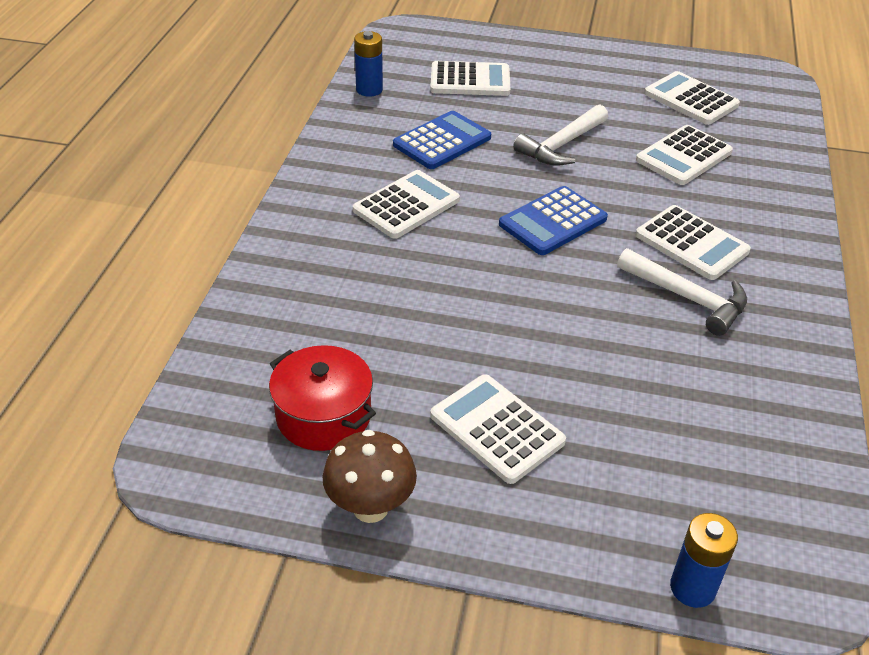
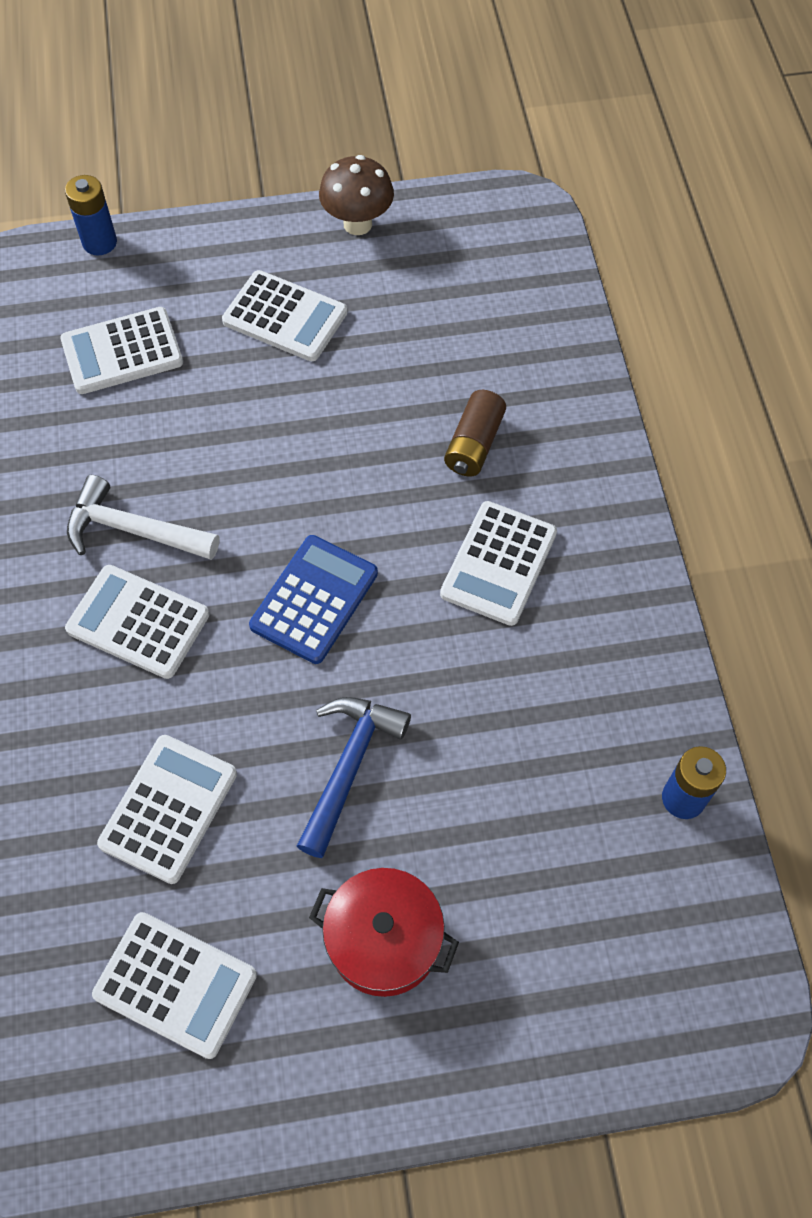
camera: 160 degrees right, 20 degrees up
(323, 416) = (436, 281): red pot -> red pot (384, 940)
(376, 276) = (474, 444): none -> brown battery
(442, 141) = (516, 709): blue calculator -> none
(470, 80) = (547, 893): white calculator -> white calculator (122, 352)
(561, 145) = (349, 766): white hammer -> blue hammer

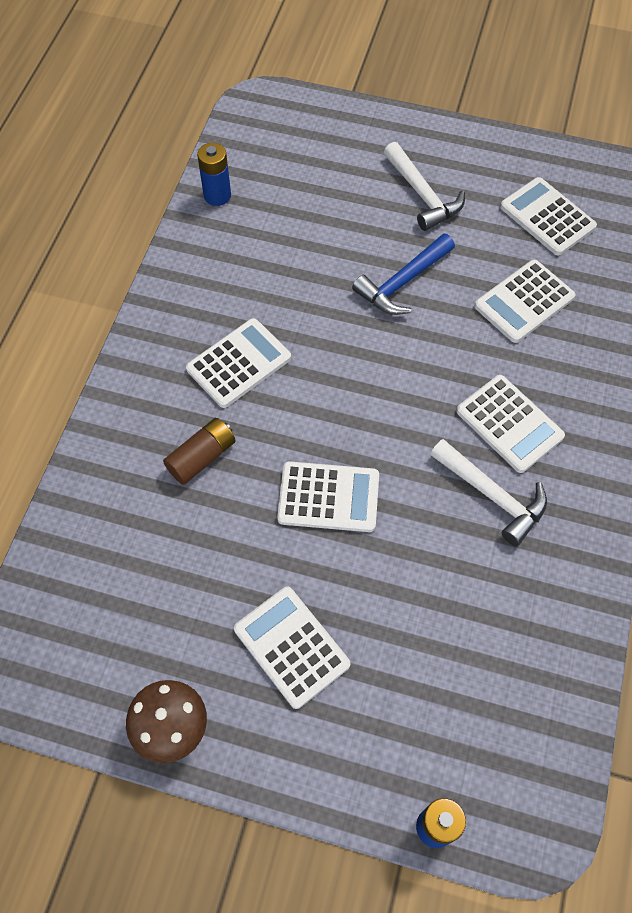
camera: 155 degrees left, 0 degrees up
(122, 352) = (452, 674): white calculator -> white calculator (328, 497)
(314, 599) = (378, 390): blue calculator -> none
(384, 940) = (423, 195): red pot -> white hammer

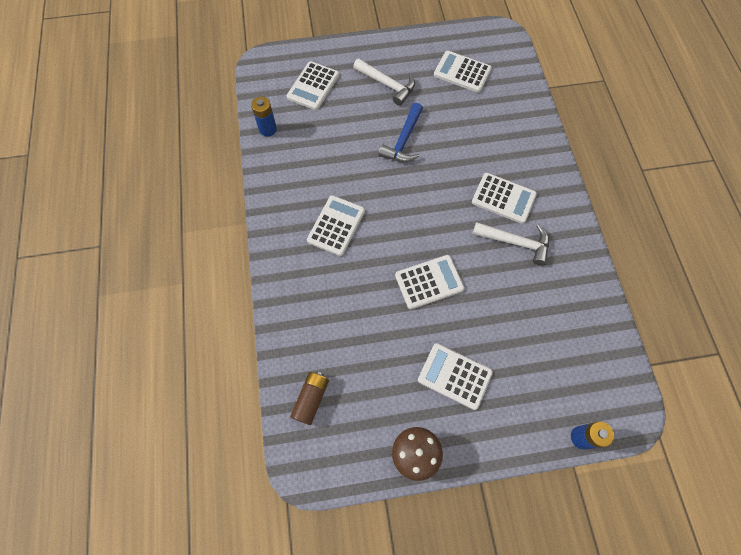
camera: 25 degrees left, 5 degrees up
(201, 457) = (345, 290): brown battery -> brown battery (311, 399)
(524, 302) = (475, 126): white calculator -> white calculator (313, 86)

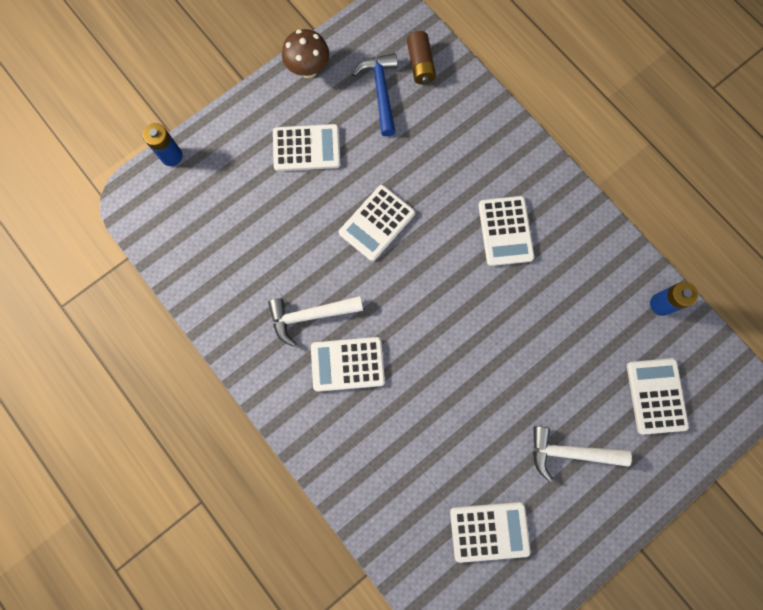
camera: 150 degrees right, 10 degrees up
(403, 141) = (500, 378): blue hammer -> blue hammer (380, 91)

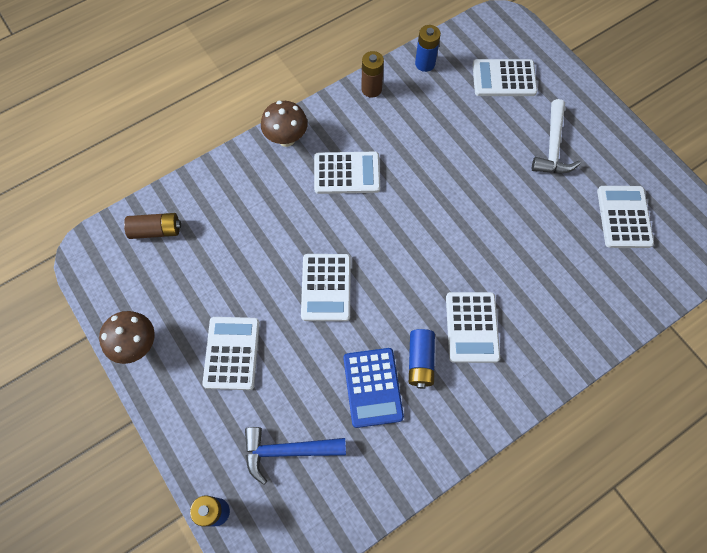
camera: 85 degrees left, 10 degrees down
(282, 274) = (373, 387): none -> blue calculator
(310, 316) = (420, 361): white hammer -> blue battery
(377, 223) = (326, 287): white calculator -> white calculator turned 45 degrees clockwise
(380, 91) = (179, 272): blue hammer -> blue hammer (287, 451)
(538, 167) = (286, 139): none -> brown mushroom
(615, 248) = (371, 89): none -> brown battery

